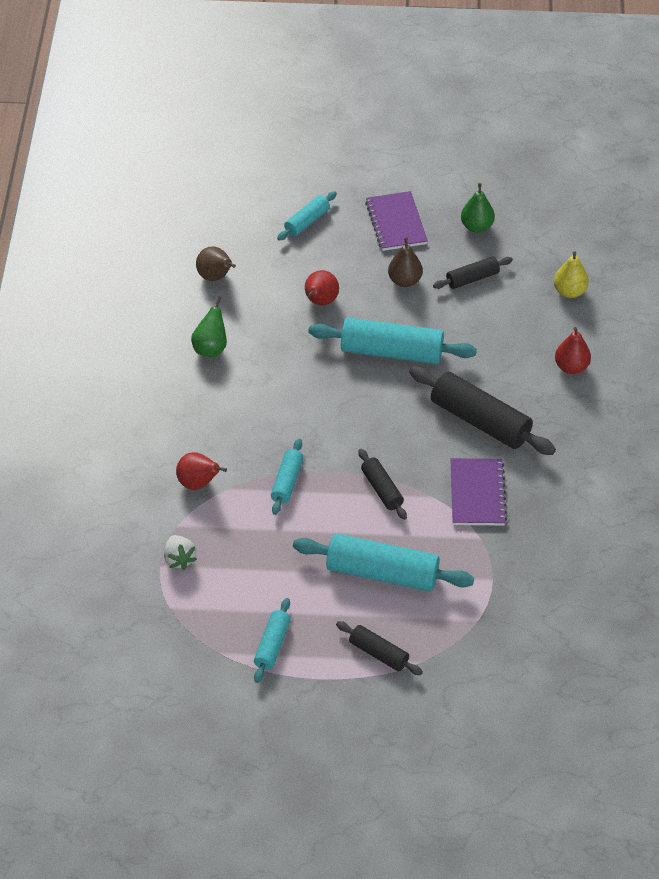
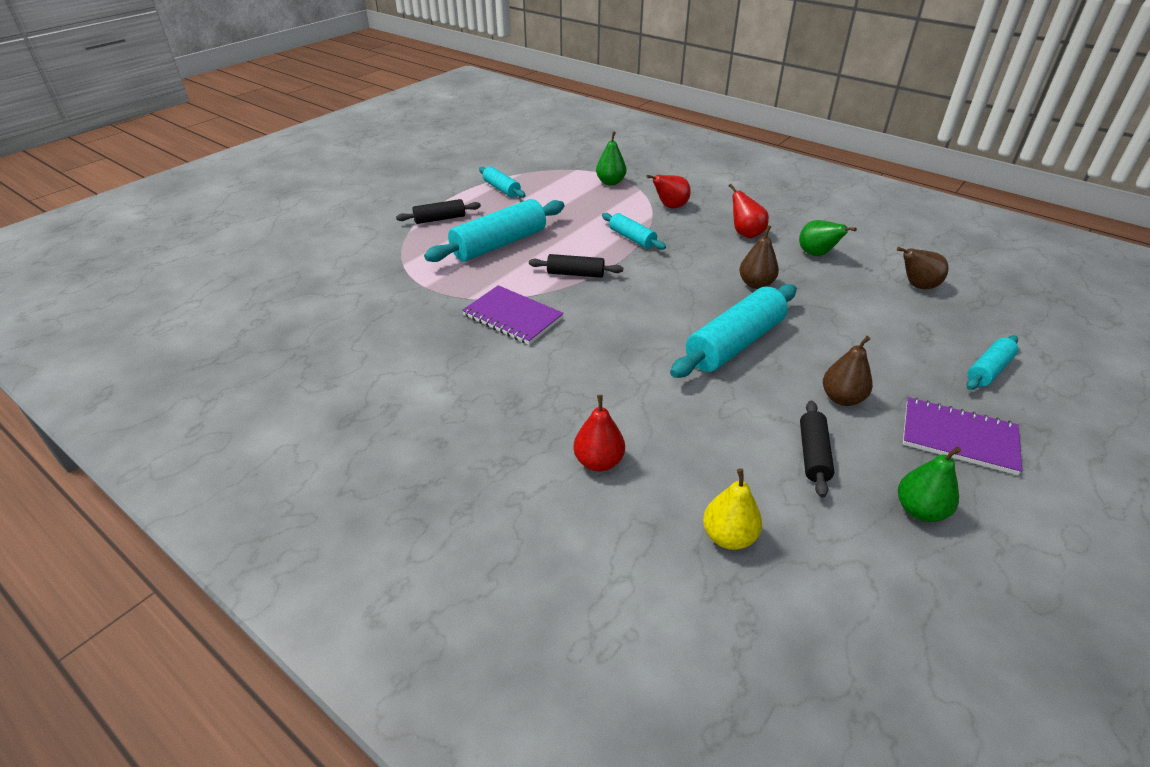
camera: 125 degrees right, 10 degrees down
(179, 559) = (610, 182): white strawberry -> green pear
(296, 369) = (756, 284): none -> brown pear
(307, 221) = (988, 370): turquoise rolling pin -> turquoise rolling pin turned 60 degrees clockwise
(320, 301) = (842, 330): red pear -> red pear (745, 234)
(480, 421) = (591, 357): black rolling pin -> none

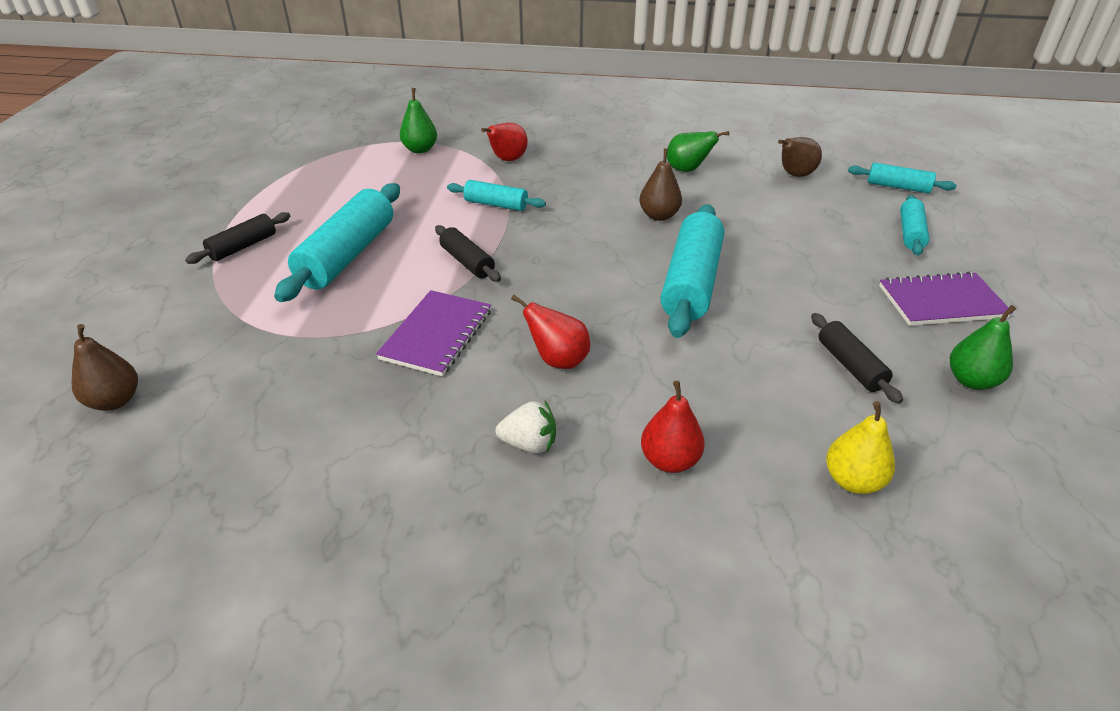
camera: 30 degrees left, 0 degrees up
(502, 189) = (295, 189): turquoise rolling pin -> turquoise rolling pin (898, 187)
(512, 411) = (529, 444): none -> white strawberry
(513, 317) = (437, 335): purple notebook -> purple notebook turned 75 degrees counterclockwise
(575, 274) = (467, 262): black rolling pin -> black rolling pin turned 75 degrees clockwise
(745, 234) = (606, 167): red pear -> red pear (558, 360)
(842, 398) = (826, 302): brown pear -> brown pear (115, 401)

